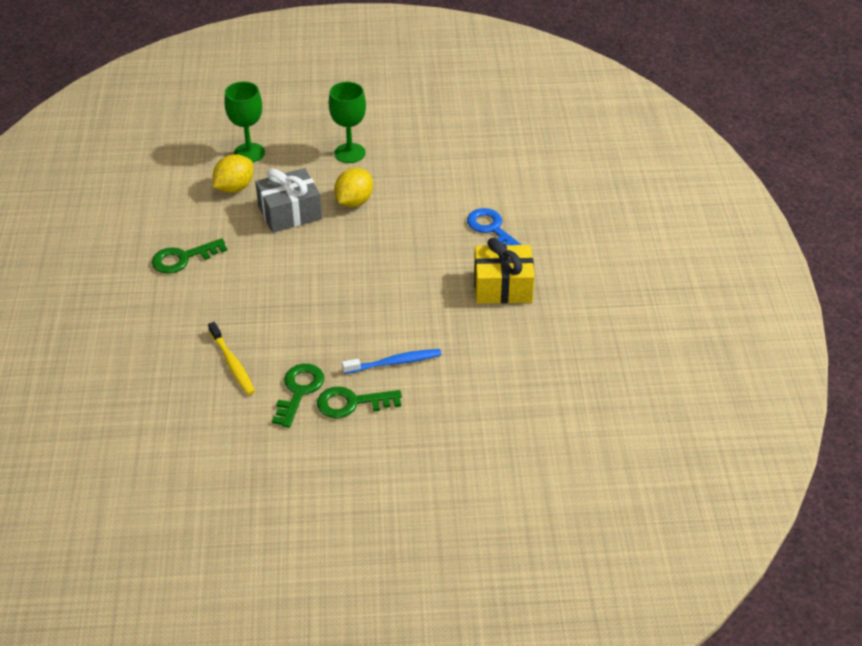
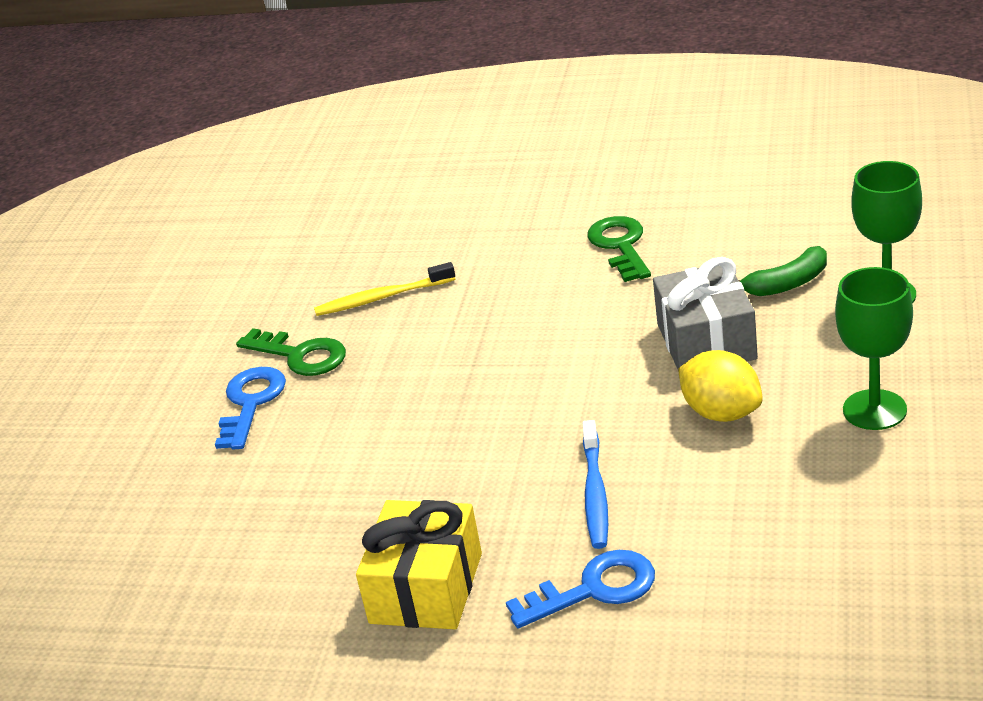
camera: 110 degrees right, 10 degrees down
(234, 187) = (787, 284): yellow lemon -> green banana
(351, 403) = (251, 403): green key -> blue key
(394, 362) = (307, 447): blue toothbrush -> blue toothbrush (595, 493)

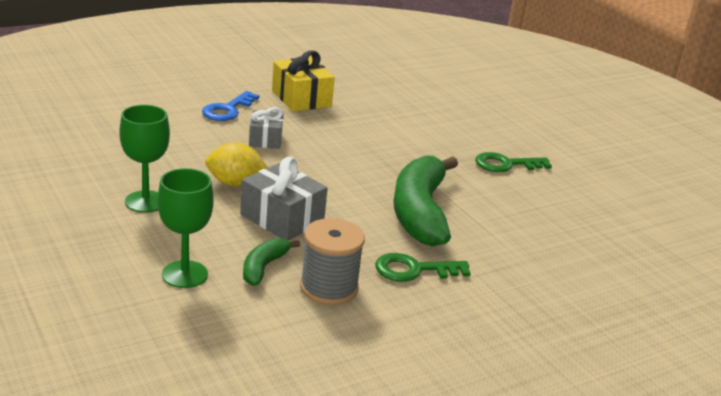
camera: 130 degrees right, 5 degrees down
(251, 403) = (491, 141): blue key -> none
(382, 298) = (515, 202): yellow toothbrush -> none
(520, 311) = (420, 212): none -> green banana
(595, 493) = (265, 139): blue toothbrush -> grey gift
(620, 245) = (413, 270): green key -> green key turned 135 degrees clockwise
(735, 247) = (329, 288): none -> grey spool

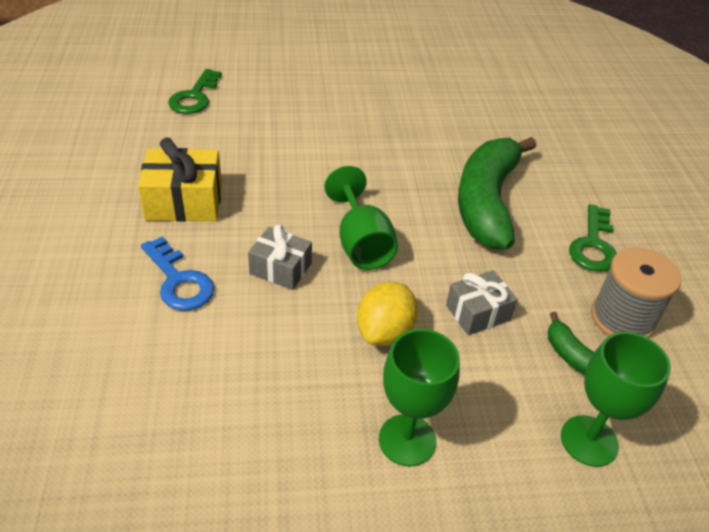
camera: 65 degrees left, 15 degrees up
(282, 218) = (478, 313): grey gift -> grey gift, size x0.65
(316, 164) = (361, 244): none -> green goblet
(420, 212) = (487, 202): green banana -> green banana turned 75 degrees clockwise
(505, 164) = (409, 112): green key -> green key (194, 97)

